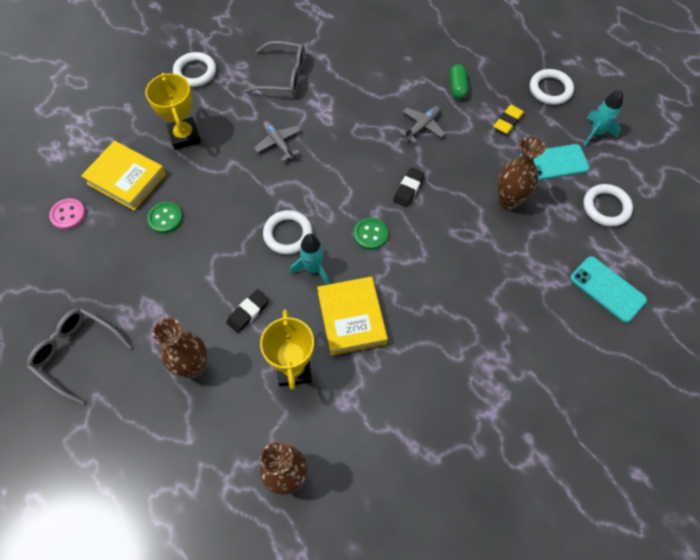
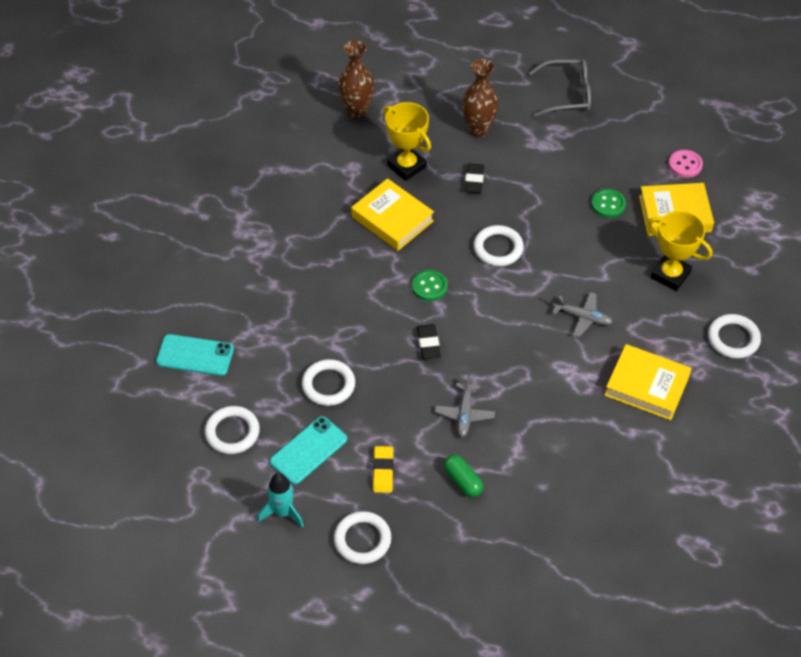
camera: 145 degrees right, 10 degrees down
(283, 76) = (647, 386): grey glasses -> yellow book
(313, 269) = (453, 235): turquoise rocket -> none
(508, 201) = (328, 385): brown vase -> white ring

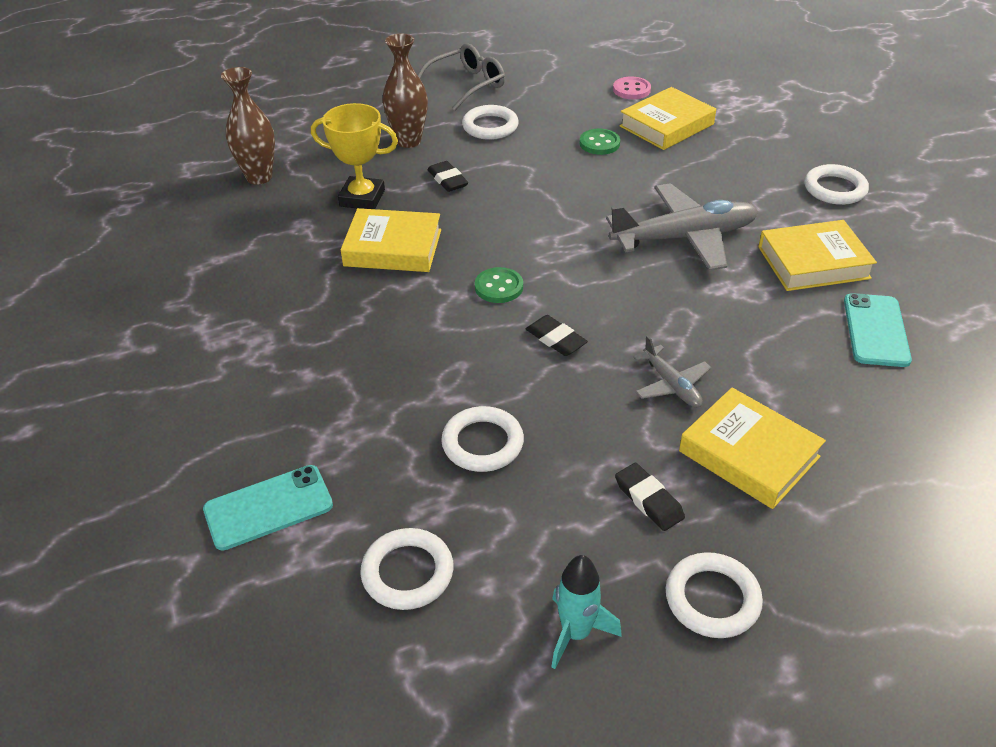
camera: 35 degrees left, 10 degrees down
(308, 450) = (532, 532): turquoise phone -> turquoise phone (876, 330)
(383, 471) = (648, 500): yellow eraser -> black eraser
(463, 481) = (748, 454): green capsule -> yellow book
(498, 248) = (534, 222): white ring -> white ring (490, 126)
(583, 317) = (684, 238): grey plane -> grey plane, size x1.99
(670, 275) = (720, 169): yellow trophy -> none

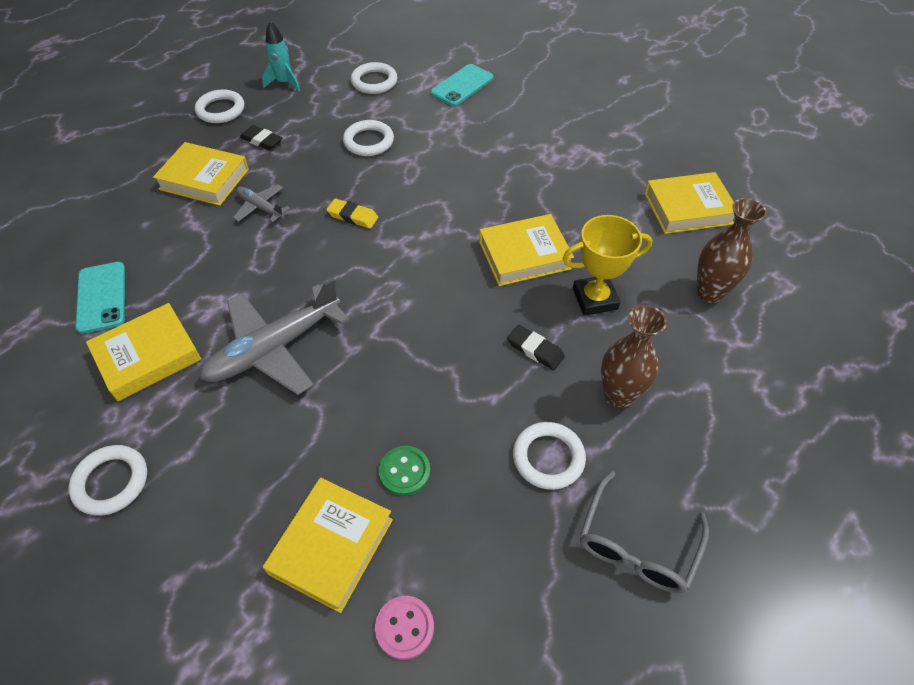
camera: 155 degrees right, 10 degrees up
(183, 243) = (688, 208): none -> yellow book
(499, 287) = (416, 245): green button -> none
(556, 339) = (353, 216): black eraser -> yellow eraser

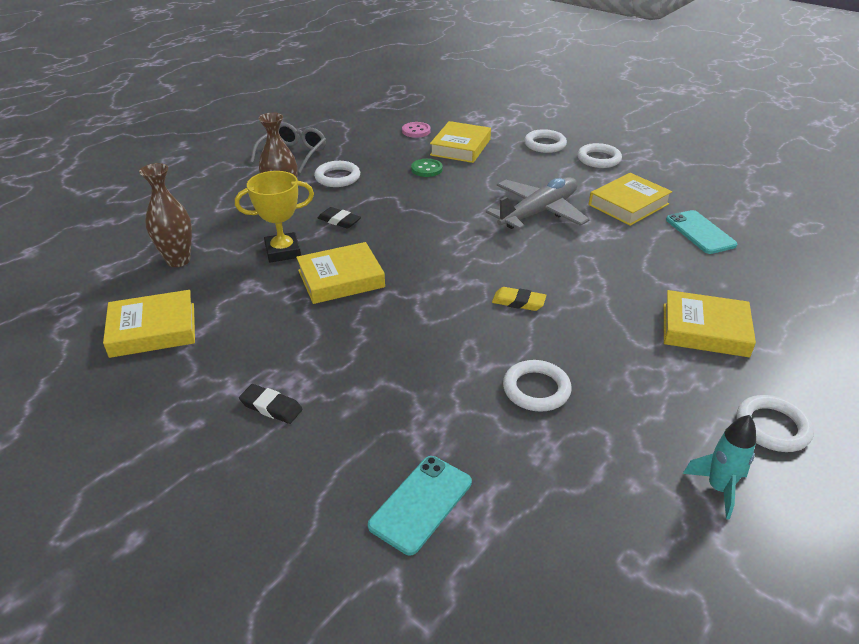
camera: 175 degrees right, 15 degrees down
(260, 207) = (619, 305): grey plane -> none
(262, 140) = (676, 382): black eraser -> black eraser (271, 407)
(374, 82) = (571, 502): white ring -> white ring (545, 144)

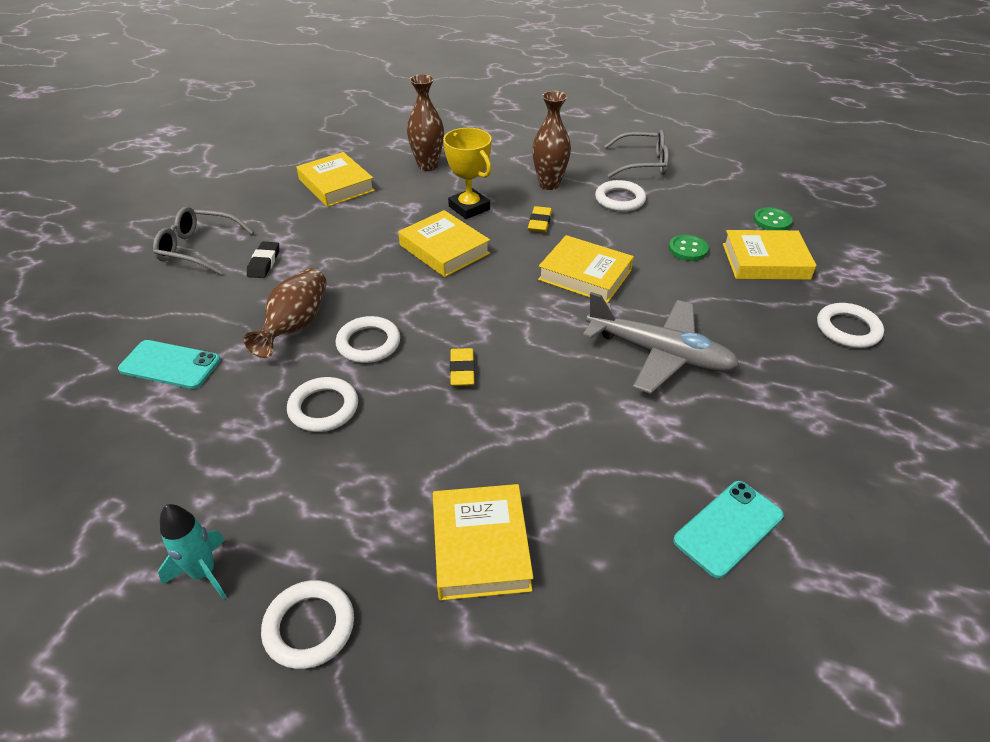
camera: 70 degrees right, 5 degrees up
(193, 466) = (198, 249): none -> grey glasses
(339, 221) = (539, 222): black eraser -> yellow eraser
(403, 394) = (295, 325): none -> brown vase
(416, 131) = (772, 221): pink button -> green button
(598, 159) = (858, 389): white ring -> white ring (368, 343)
(628, 204) = (748, 437): yellow book -> yellow book (585, 275)

